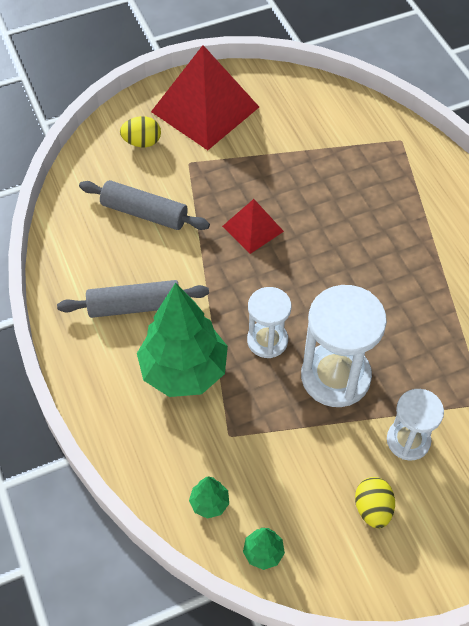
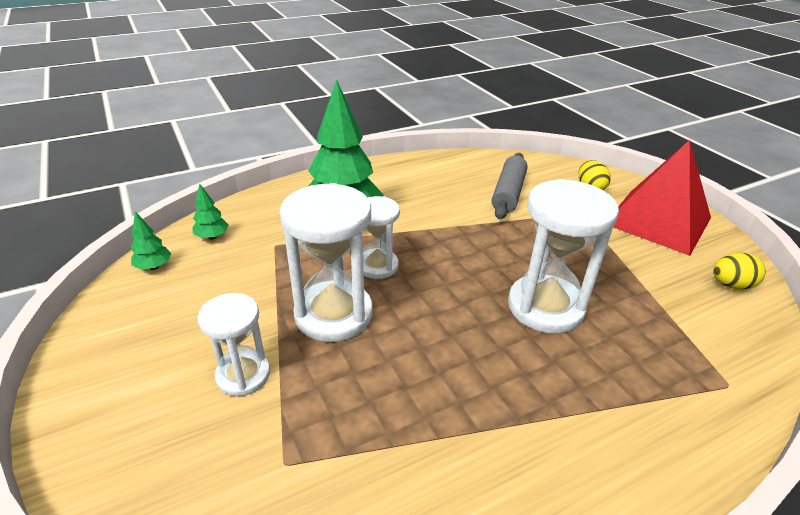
camera: 85 degrees right, 20 degrees down
(134, 306) = (407, 193): grey rolling pin -> none
(253, 228) = (514, 254): red pyramid -> none
(325, 222) = (545, 307): none -> white hourglass
(372, 509) = (168, 341): yellow egg -> yellow egg (731, 285)

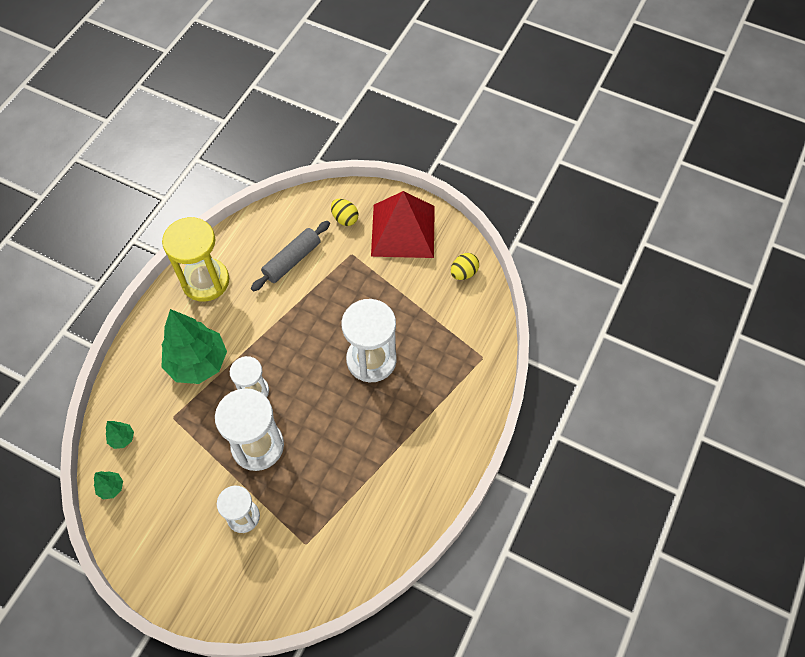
camera: 35 degrees left, 25 degrees up
(408, 173) = (205, 281): none -> yellow hourglass
(508, 193) = (292, 260): grey rolling pin -> grey rolling pin turned 60 degrees clockwise

